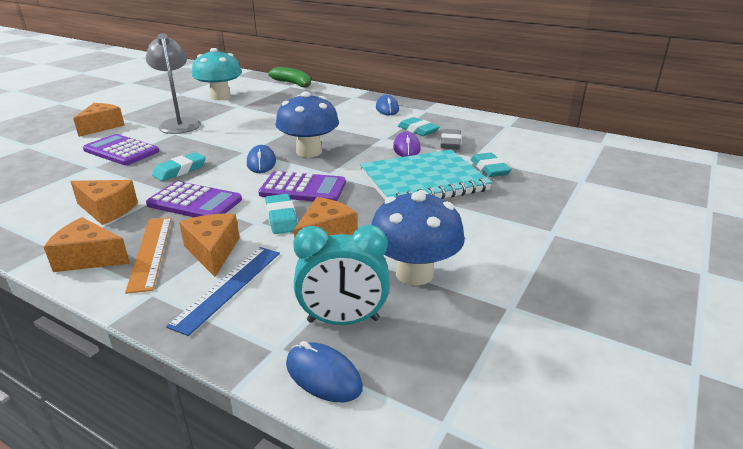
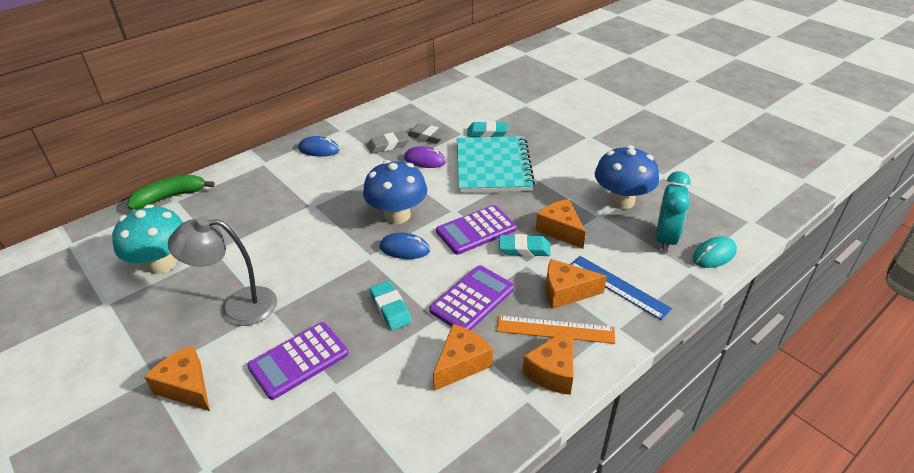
camera: 70 degrees left, 10 degrees up
(303, 189) = (476, 230): purple calculator -> purple calculator turned 150 degrees counterclockwise
(323, 375) = (714, 255): blue mouse -> turquoise mouse
(418, 130) = (388, 145): turquoise eraser -> grey eraser

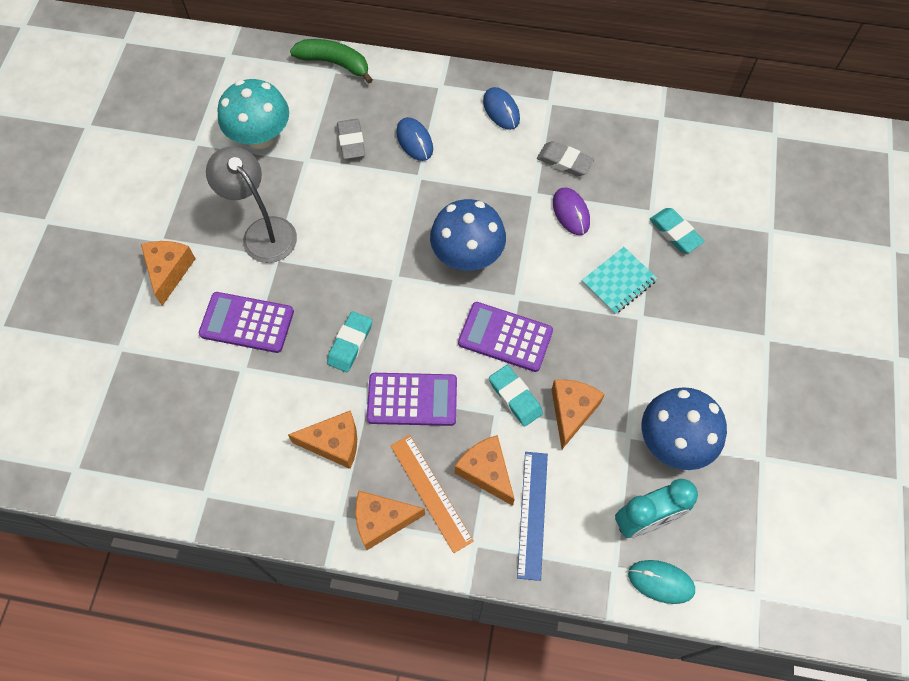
camera: 50 degrees right, 25 degrees up
(404, 249) = (428, 297): blue mouse -> blue mouse (414, 141)
(428, 136) = (613, 184): grey eraser -> grey eraser (351, 141)
(493, 167) = (619, 282): turquoise notebook -> turquoise notebook, size x0.52

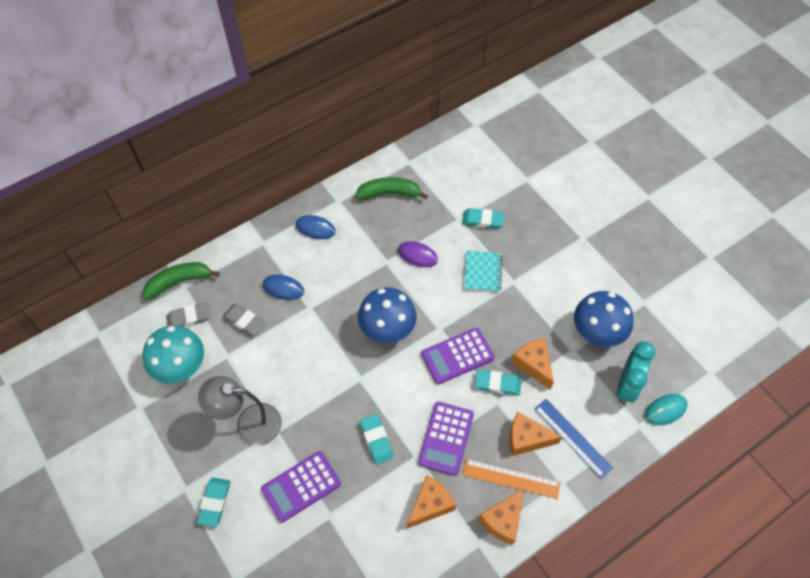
camera: 45 degrees left, 5 degrees down
(169, 271) = (214, 502): orange cheese -> turquoise eraser
(412, 400) = (446, 438): purple calculator -> purple calculator turned 150 degrees clockwise
(564, 161) = (383, 229): grey eraser -> grey eraser (189, 318)
(608, 132) = (389, 193): none -> green banana

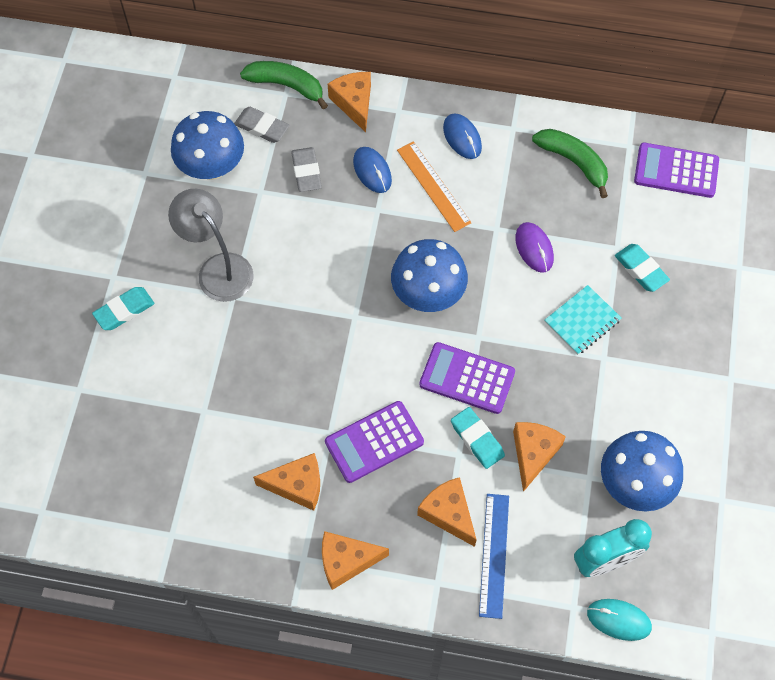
camera: 45 degrees right, 5 degrees up
(181, 367) = (212, 167): turquoise mushroom -> blue mushroom
(232, 259) = (354, 103): none -> orange cheese
(301, 486) = (206, 363): purple calculator -> purple calculator (676, 171)
(376, 440) = (310, 385): turquoise eraser -> none
(511, 478) = (394, 534): orange ruler -> orange ruler (433, 186)

